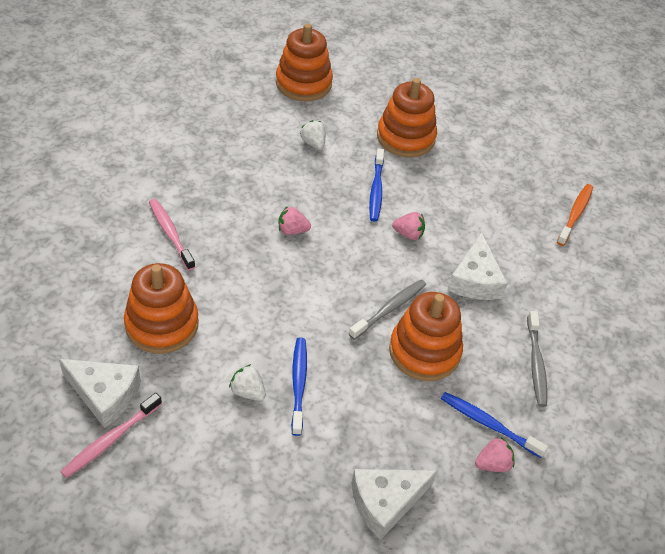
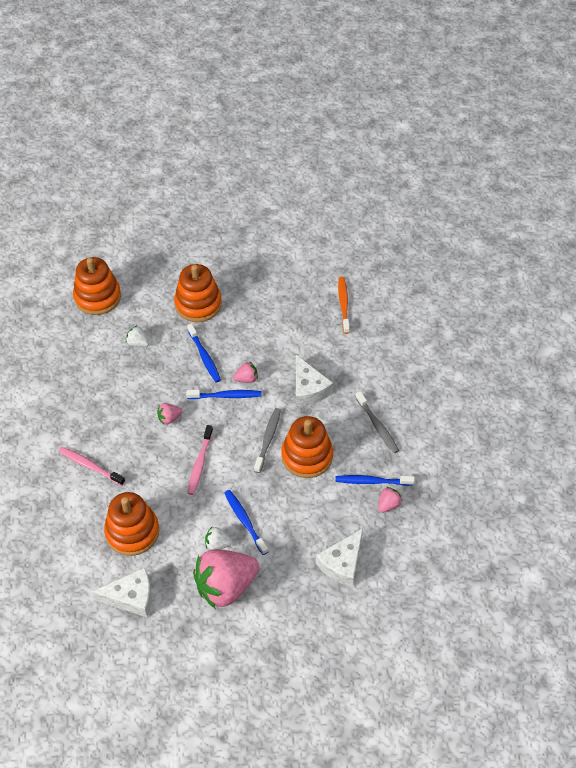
camera: 25 degrees left, 5 degrees up
(110, 440) = (156, 622): pink toothbrush -> pink toothbrush (200, 463)
(221, 446) = (225, 586): none -> pink strawberry
(372, 240) = (226, 396): none -> blue toothbrush

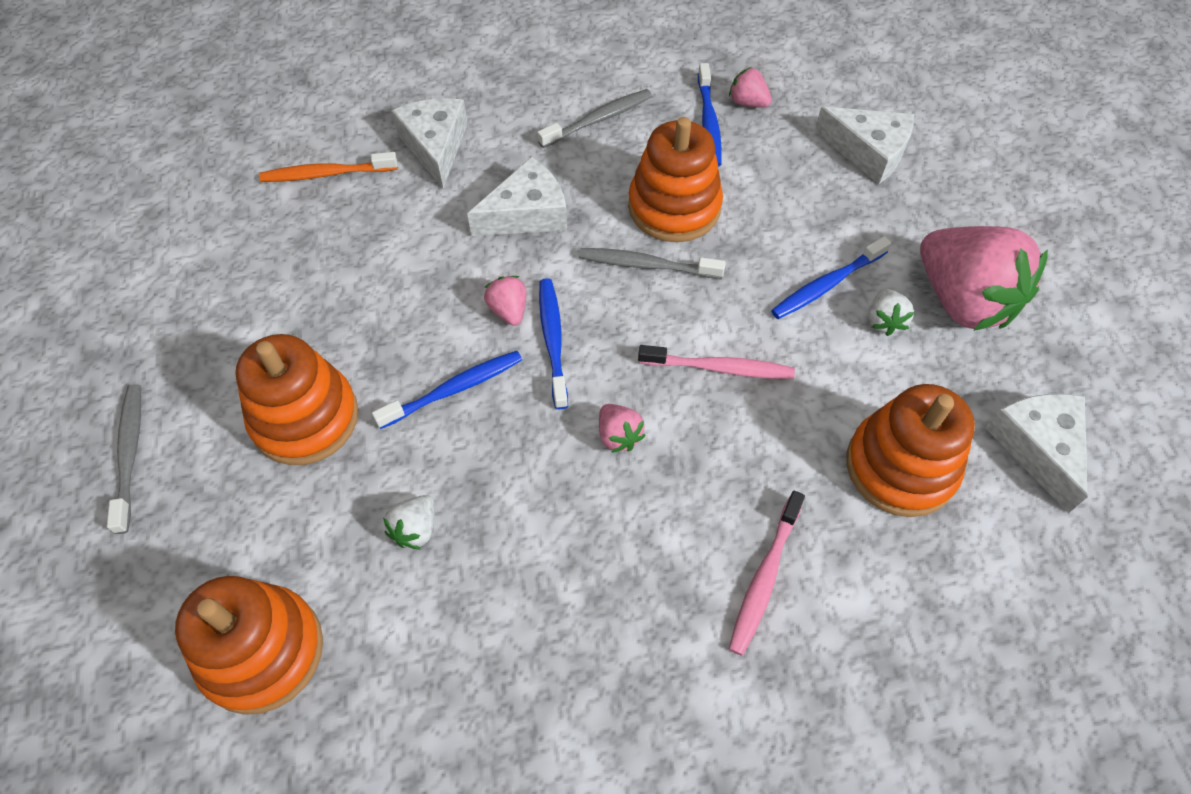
camera: 95 degrees left, 5 degrees up
(190, 249) = (130, 454): none -> grey toothbrush
(360, 350) = (435, 146): none -> white cheese

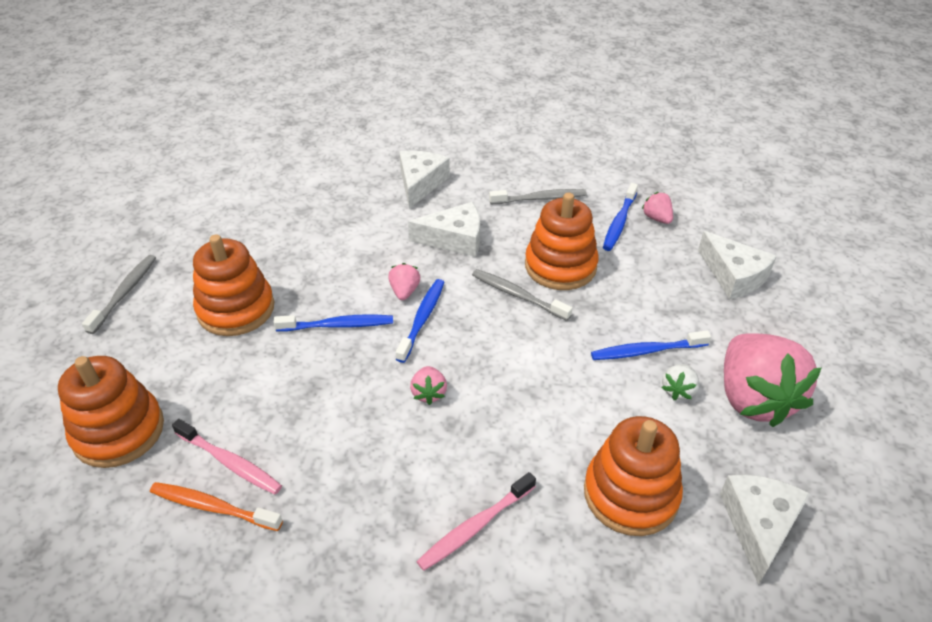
camera: 25 degrees right, 15 degrees down
(326, 174) = (342, 179): orange toothbrush -> orange toothbrush (213, 507)
(415, 529) = (258, 398): white strawberry -> none
(719, 368) = (529, 376): pink toothbrush -> pink toothbrush (230, 462)

